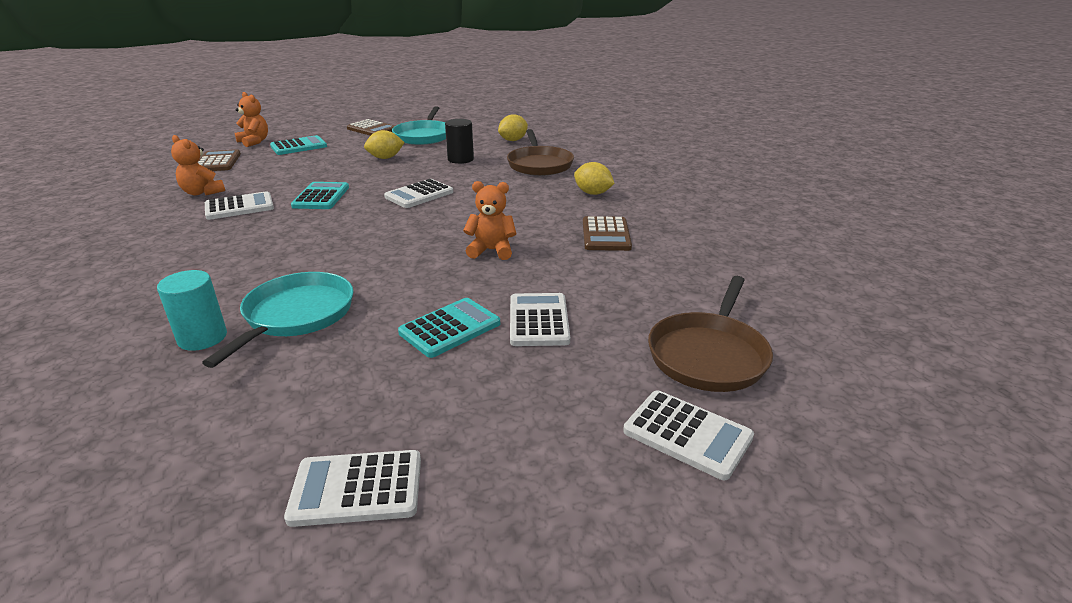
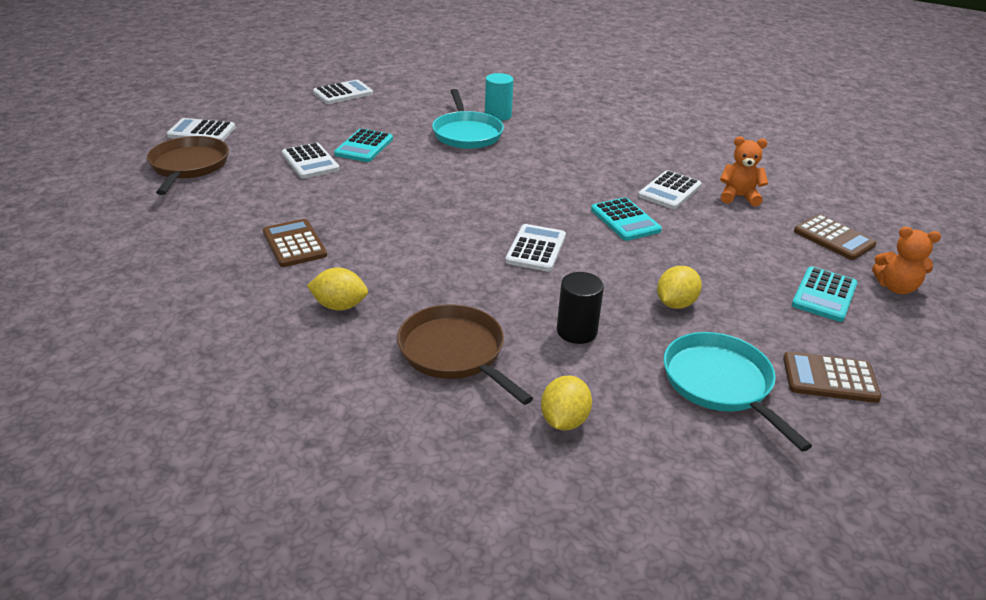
camera: 150 degrees right, 5 degrees up
(491, 250) = (389, 202): orange teddy bear -> none

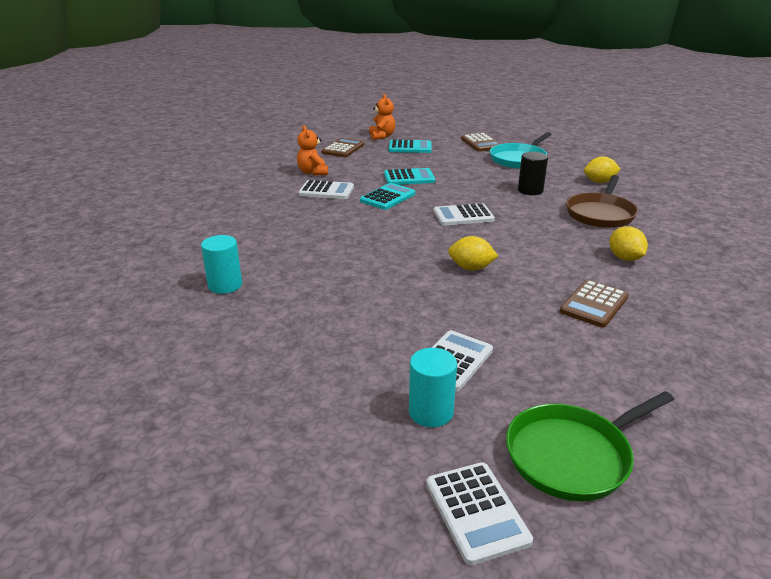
camera: 115 degrees left, 5 degrees down
(188, 166) = (572, 456): brown pan -> green pan
(278, 142) = (431, 412): none -> turquoise cylinder
(343, 93) = (219, 429): white calculator -> none
(364, 146) = (380, 340): turquoise calculator -> turquoise calculator (409, 178)
(467, 134) = (290, 290): turquoise pan -> none
(675, 304) = (467, 174): yellow lemon -> yellow lemon (471, 268)

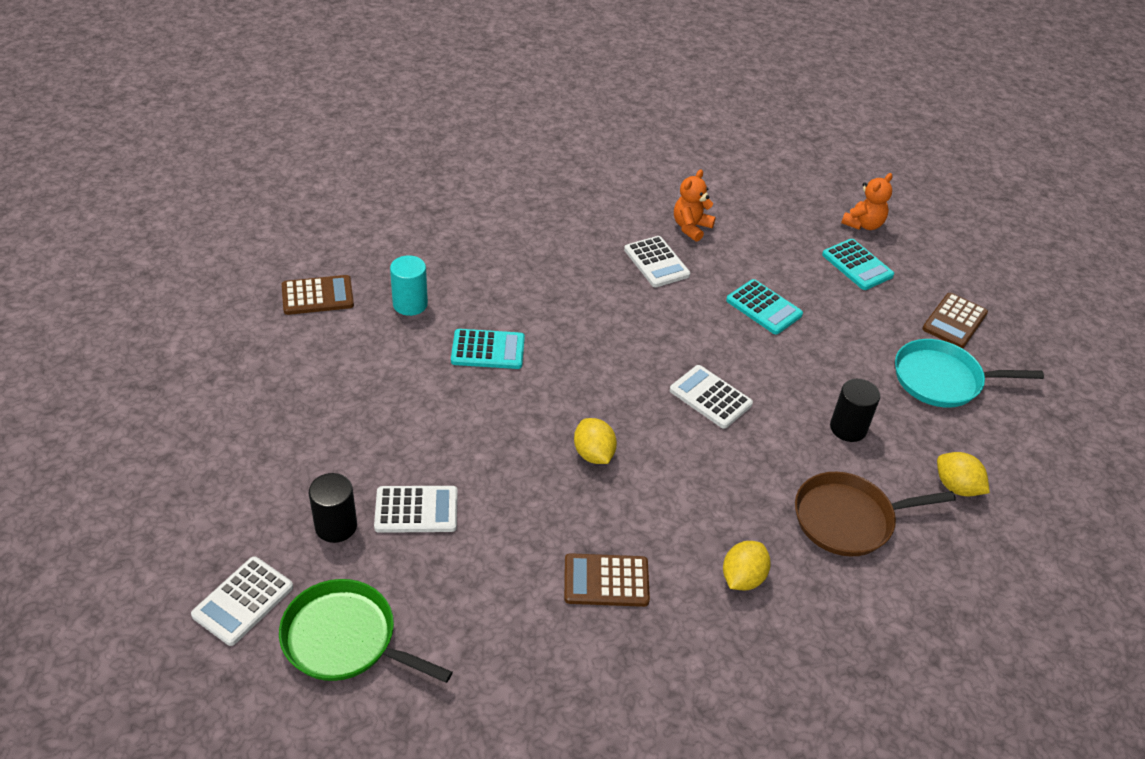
camera: 50 degrees right, 15 degrees up
(343, 149) = (783, 214): brown calculator -> brown calculator (317, 296)
(387, 197) = (692, 316): turquoise calculator -> turquoise calculator (488, 350)
(431, 412) = (336, 526): turquoise cylinder -> black cylinder

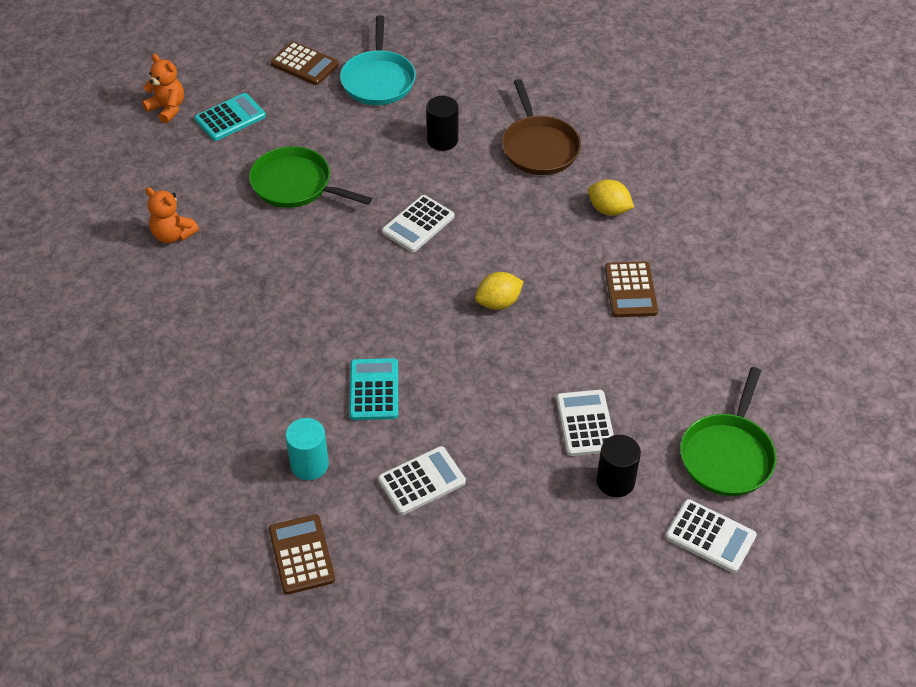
camera: 90 degrees left, 5 degrees up
(656, 262) = (231, 262): white calculator -> white calculator (421, 481)
(764, 308) = (295, 185): turquoise calculator -> green pan
(956, 487) = (495, 86): yellow lemon -> none

